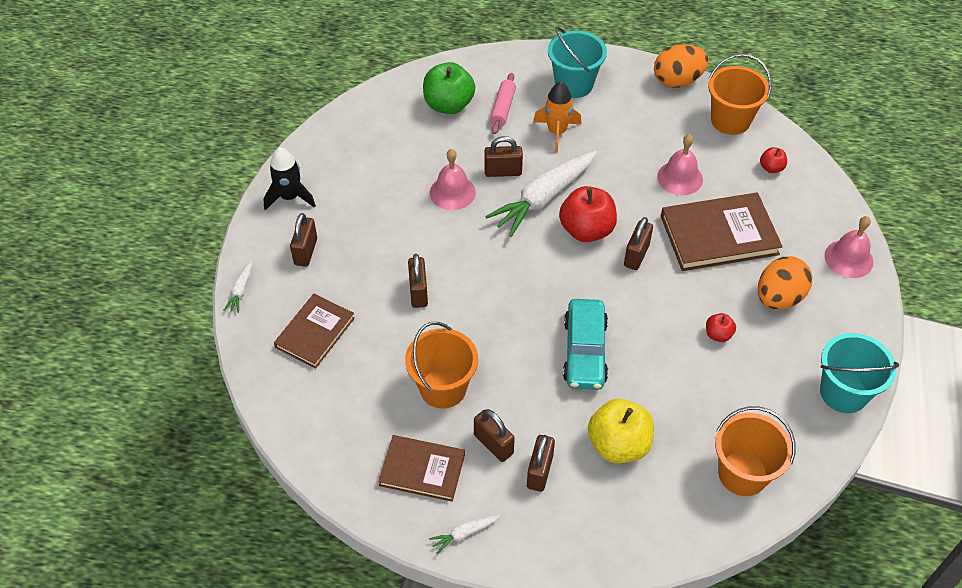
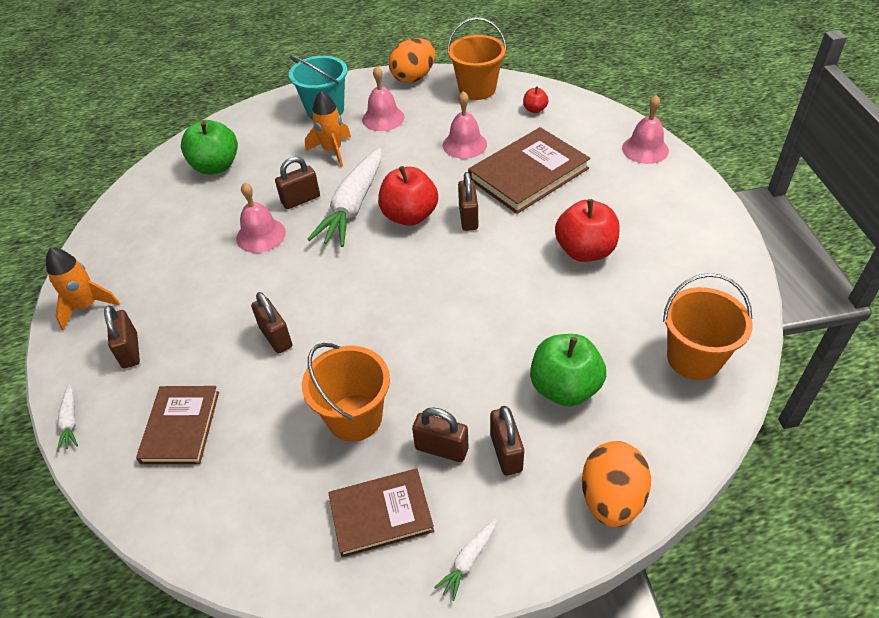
camera: 25 degrees left, 5 degrees down
(290, 197) = (87, 306): black rocket -> orange rocket
(503, 108) = (270, 150): pink rolling pin -> none
(584, 351) = (475, 318): turquoise car -> none
(618, 445) = (564, 388): yellow apple -> green apple
(622, 116) = (383, 118): none -> pink bell
(718, 334) = (585, 251): red apple -> red apple, size x2.05
(778, 298) = (613, 200): orange egg -> orange egg (611, 499)
(843, 393) = (722, 251): turquoise bucket -> none

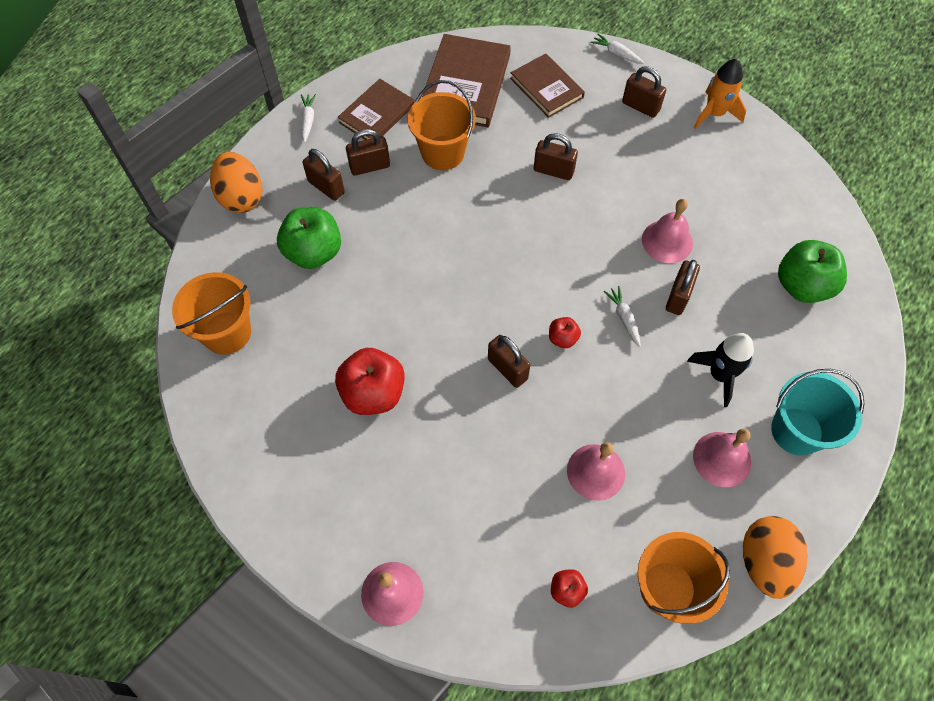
camera: 140 degrees right, 15 degrees up
(332, 151) = (719, 375): orange rocket -> black rocket
(353, 206) = (624, 318): white carrot -> white carrot, size x0.43
(409, 216) = (562, 338): red apple -> red apple, size x0.49
(528, 174) = (494, 467): brown book -> brown book (465, 84)

